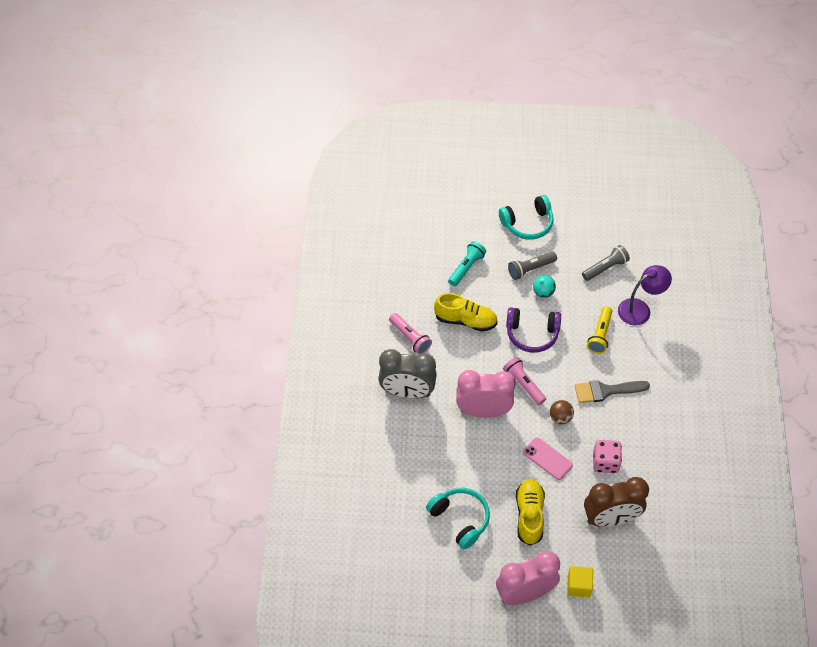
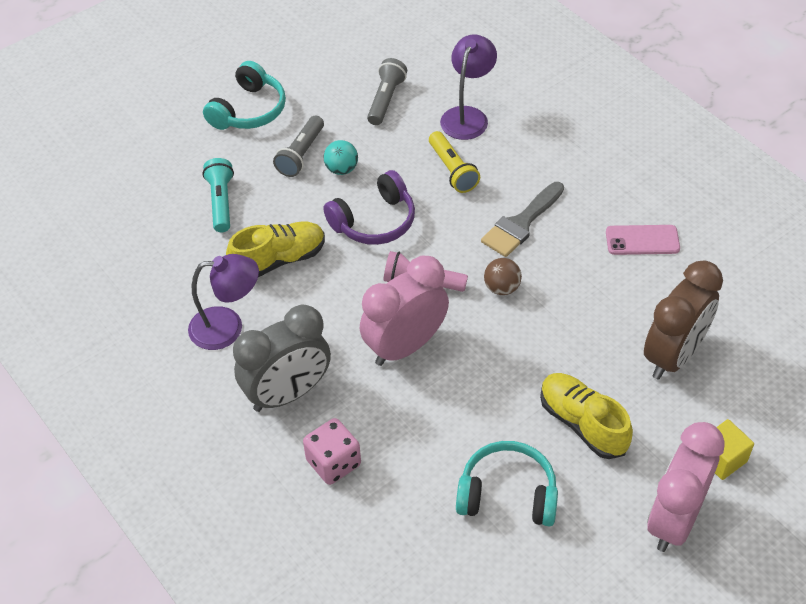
camera: 40 degrees left, 5 degrees down
(410, 338) = (227, 327): pink flashlight -> purple lamp
(547, 459) = (535, 343): pink phone -> pink phone (642, 240)
(605, 462) = (602, 299): pink dice -> pink dice (333, 463)

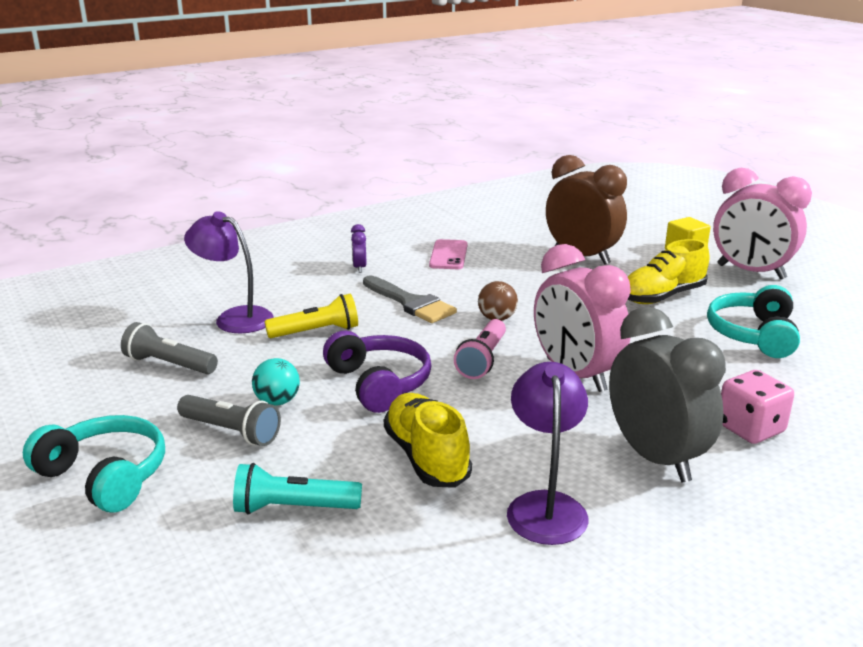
camera: 85 degrees left, 25 degrees down
(591, 176) = (359, 268): none -> purple clock

